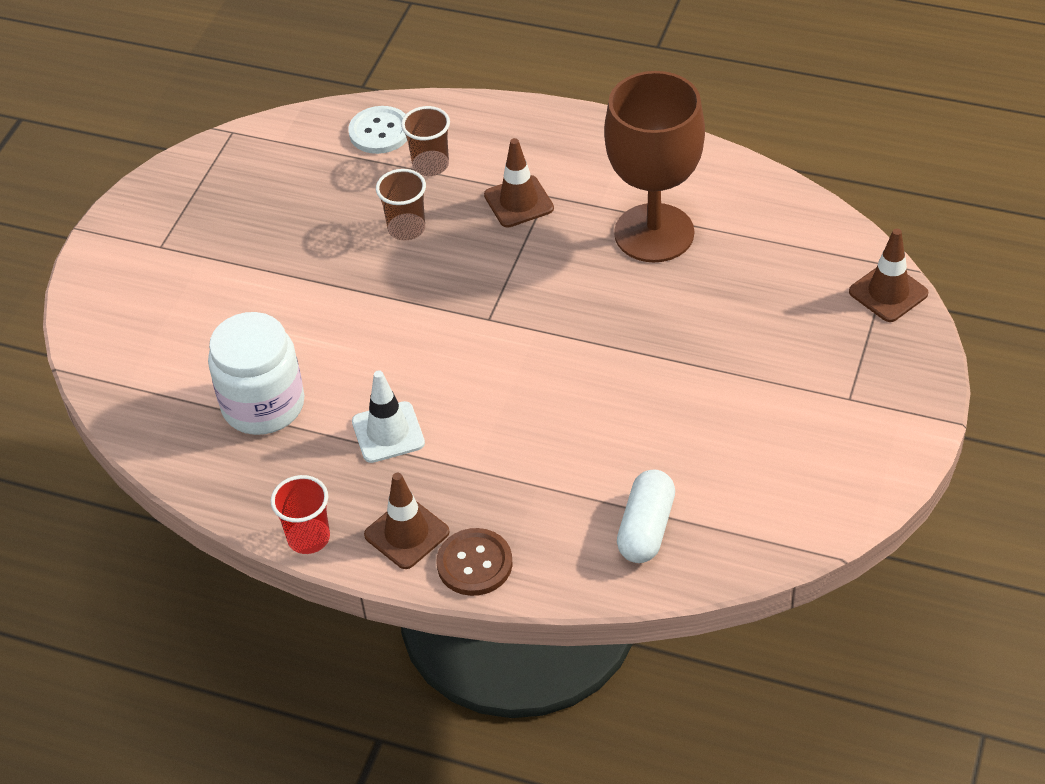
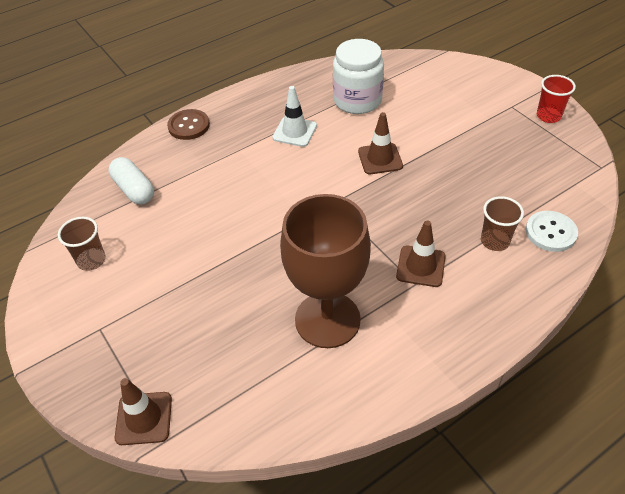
camera: 125 degrees right, 0 degrees up
(308, 538) = (263, 85): red cup -> red cup (548, 116)
(406, 229) = (441, 203): brown cup -> brown cup (91, 260)
(406, 533) = (230, 113): brown traffic cone -> brown traffic cone (380, 159)

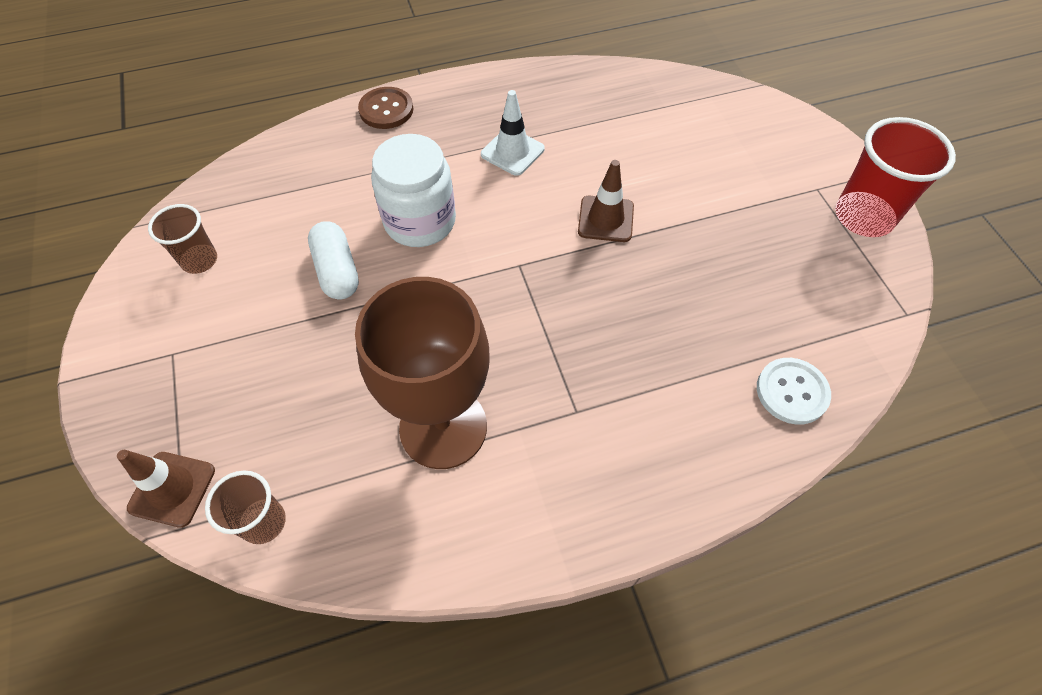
camera: 15 degrees right, 10 degrees up
(134, 190) = (286, 180): white capsule -> white capsule (337, 271)
(357, 100) = (611, 127): white jar -> white jar (420, 221)
(421, 266) = (594, 389): brown traffic cone -> none
(495, 241) = (708, 382): brown cup -> brown cup (263, 522)
(548, 116) = (863, 217): red cup -> red cup, size x1.69

